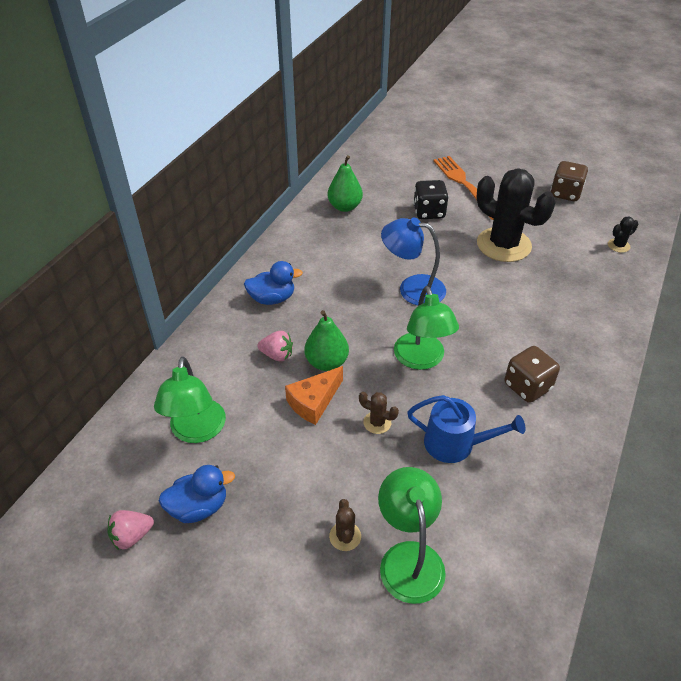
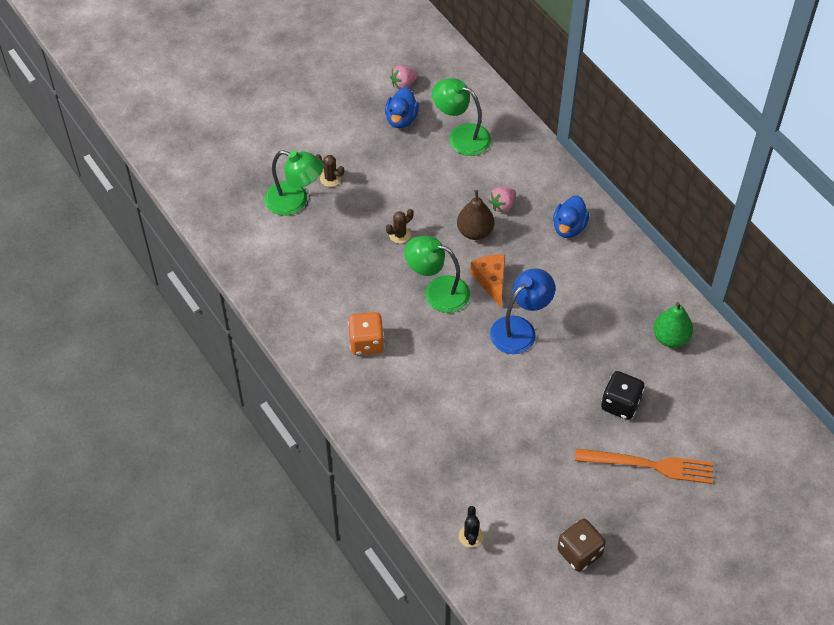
camera: 120 degrees right, 10 degrees up
(132, 536) = (403, 84): pink strawberry -> pink strawberry turned 120 degrees counterclockwise
(314, 402) = (442, 208): orange cheese -> orange cheese (491, 280)
(326, 362) = (475, 231): green pear -> brown pear
(455, 444) = (351, 269): blue watering can -> none
(503, 245) = (533, 436): black cactus -> none
(527, 386) = (366, 342): brown dice -> orange dice

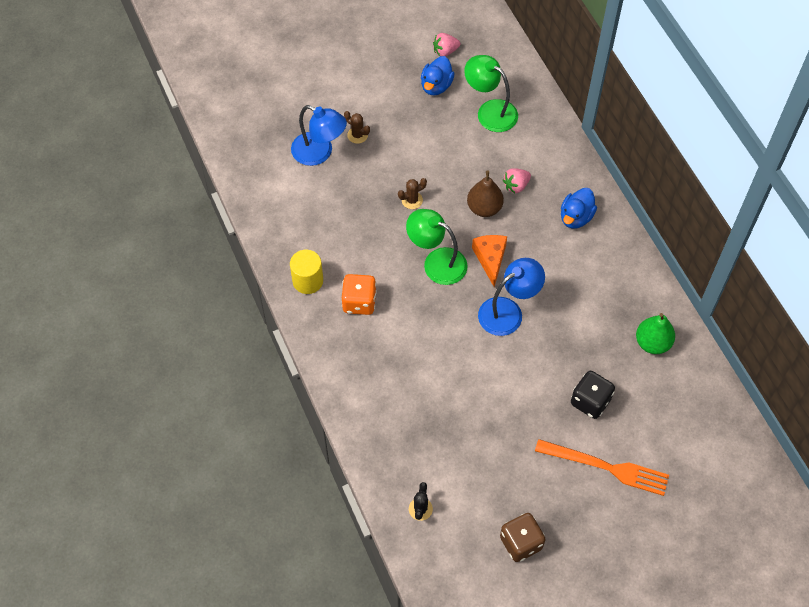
camera: 10 degrees right, 5 degrees up
(295, 201) = (319, 153): green lamp -> blue lamp
(309, 329) = (308, 281): none -> yellow cylinder

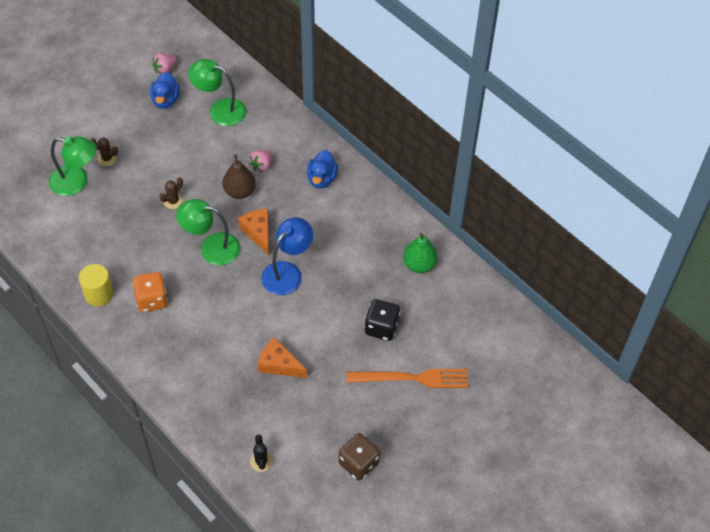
camera: 20 degrees left, 5 degrees down
(319, 153) = (77, 182): blue lamp -> green lamp
(469, 410) = (279, 364): none -> orange cheese

